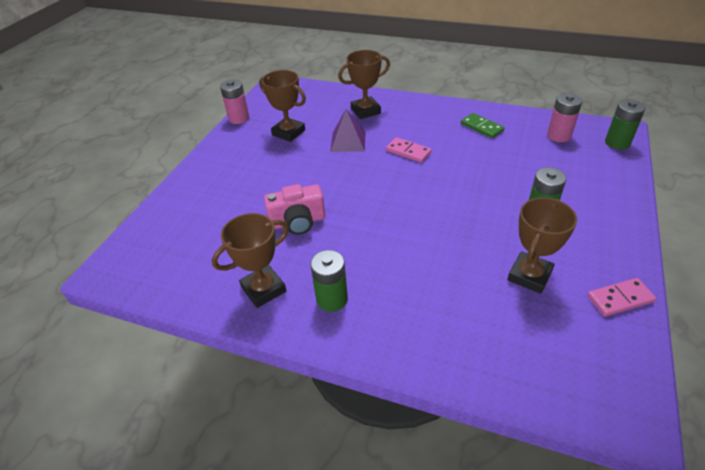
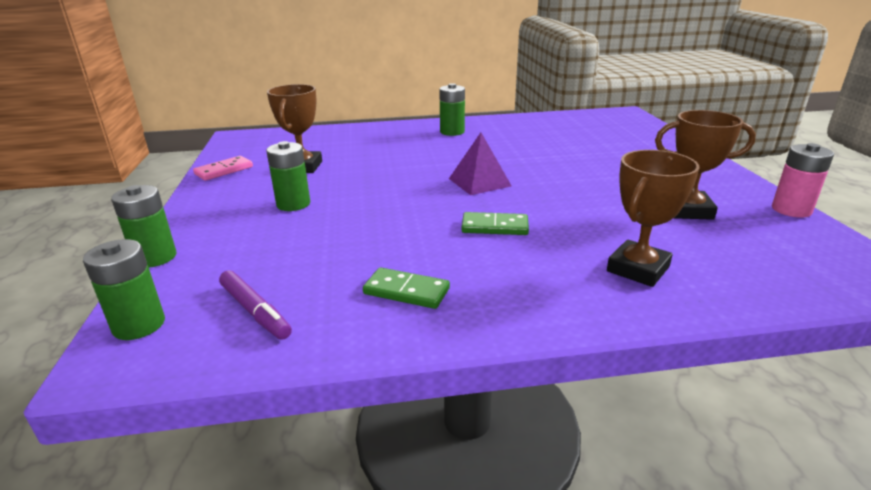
camera: 150 degrees right, 15 degrees down
(263, 289) = (505, 126): brown trophy -> none
(298, 222) = (534, 153): pink camera -> none
(348, 141) = (591, 219): purple pyramid -> purple pyramid (479, 182)
(408, 151) = (494, 227): pink domino -> green domino
(559, 136) = (255, 311): pink battery -> purple marker
(633, 186) = (155, 257): none -> green battery

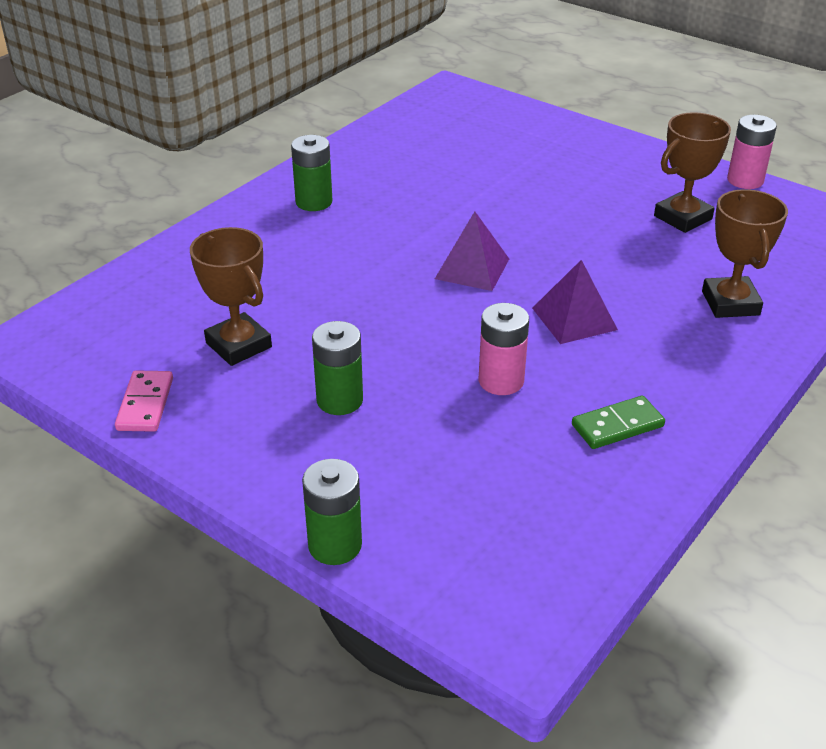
camera: 45 degrees left, 10 degrees up
(139, 325) = (476, 601): green battery -> none
(255, 311) = (542, 522): purple marker -> none
(386, 234) = (501, 381): none -> pink battery
(494, 227) = (574, 318): green domino -> purple pyramid

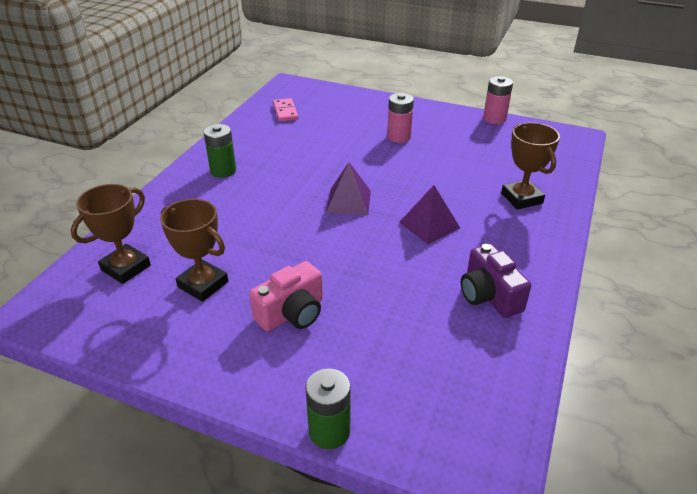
camera: 15 degrees left, 0 degrees up
(145, 404) = (145, 345): pink domino -> pink domino (285, 112)
(339, 400) = (292, 313): green battery -> pink camera
(501, 381) = (399, 278): pink battery -> pink battery (399, 137)
(617, 425) = (489, 295): green domino -> purple camera
(682, 217) = (468, 147): brown trophy -> brown trophy (126, 267)

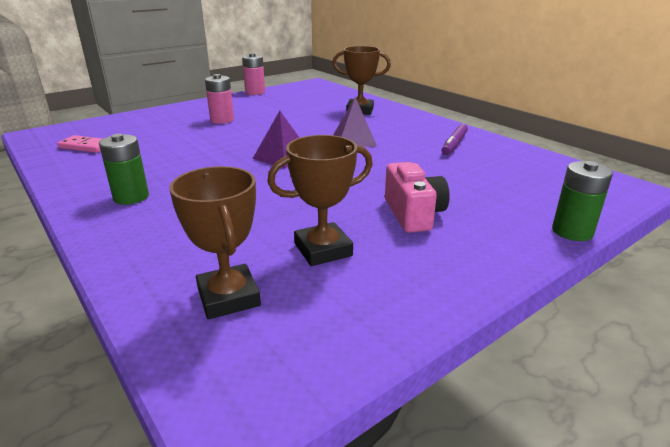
camera: 60 degrees left, 10 degrees down
(489, 295) = (454, 144): purple camera -> purple marker

